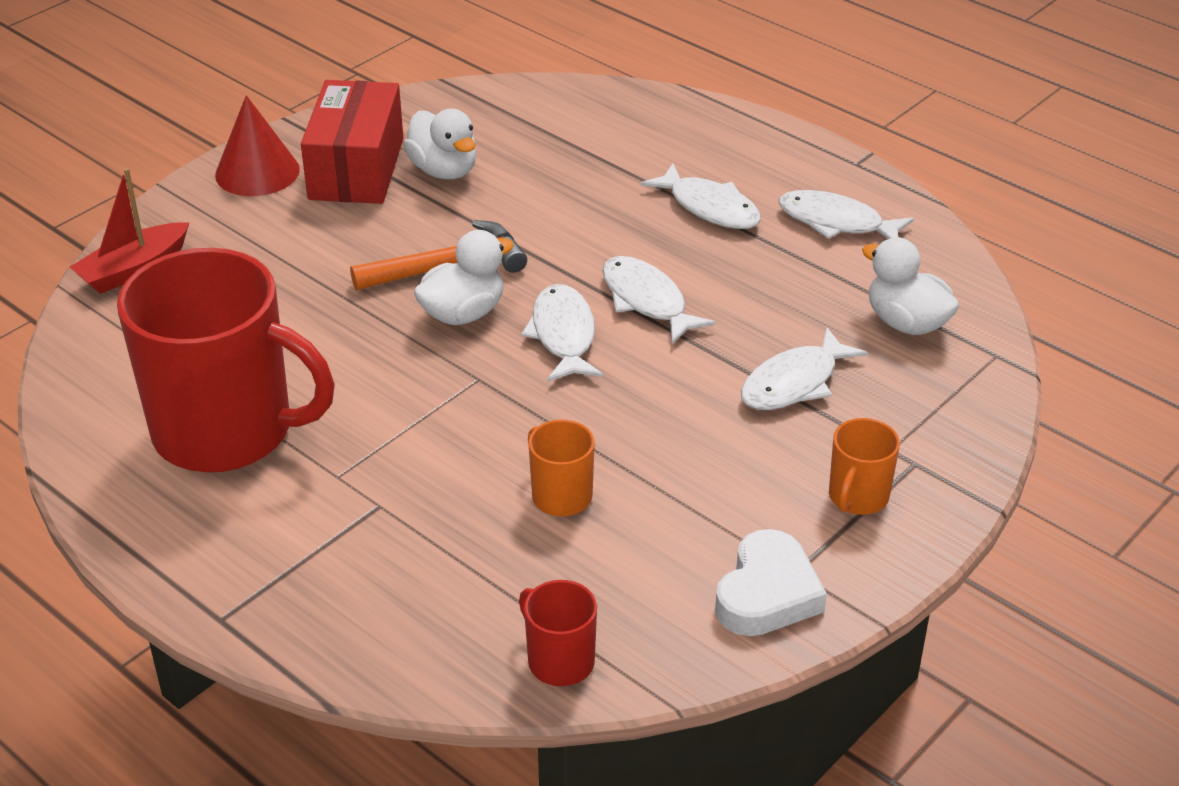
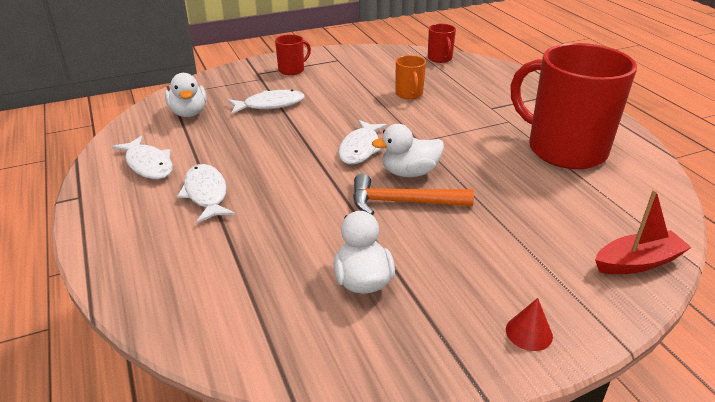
camera: 155 degrees left, 5 degrees down
(257, 172) = (529, 332): red cone -> red cone, size x0.56
(356, 168) = (436, 307): red box -> none
(647, 301) = (301, 153): white fish -> none
(767, 593) = (353, 57): white heart -> none
(857, 497) = (292, 70): orange mug -> red mug

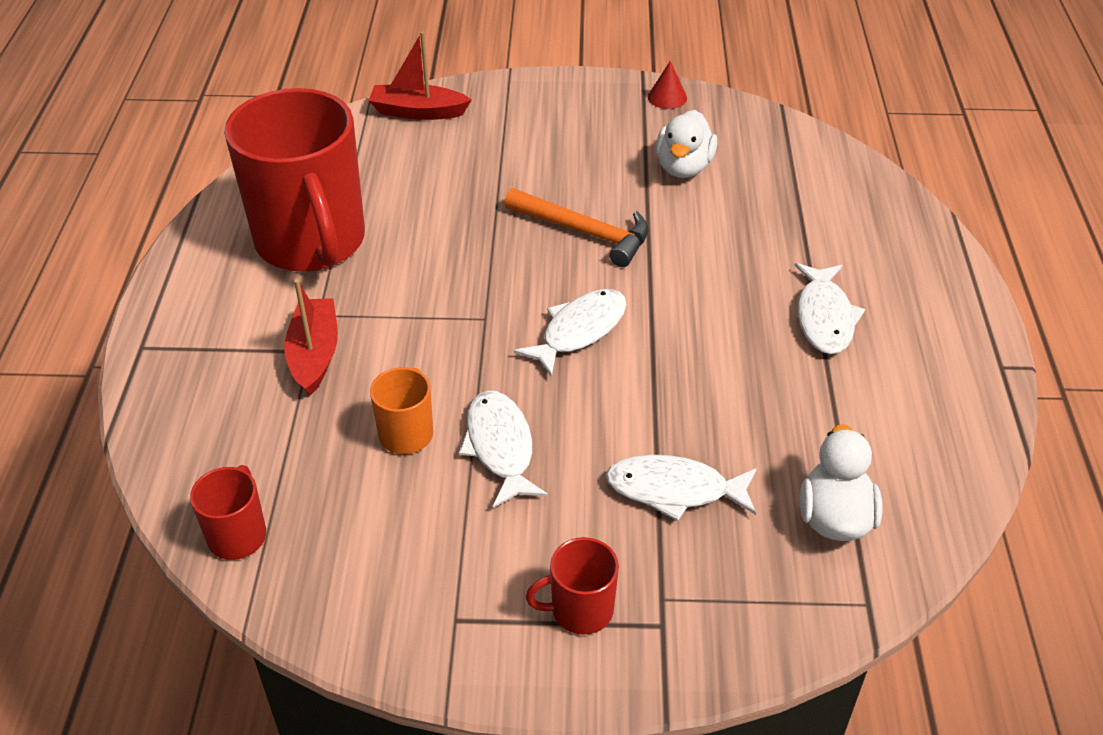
camera: 155 degrees left, 10 degrees up
(148, 164) = (907, 399): white fish -> white fish (500, 447)
(409, 173) = (544, 269): white duck -> none
(487, 107) = (314, 354): none -> red boat
(529, 332) = (573, 96): red cone -> red cone (667, 97)

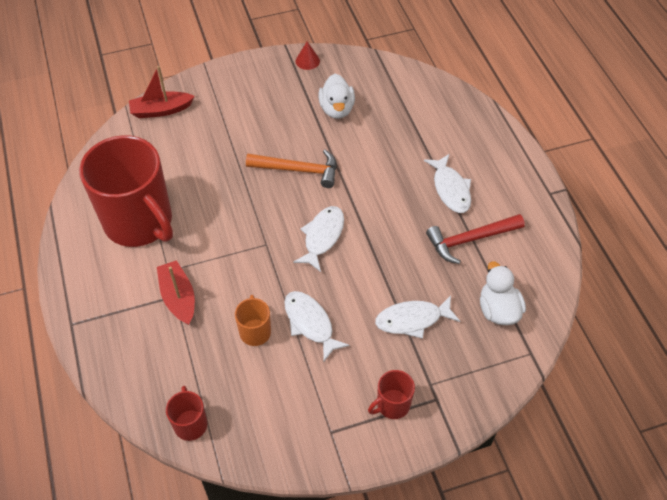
camera: 20 degrees left, 10 degrees up
(828, 399) = (470, 240): none -> red hammer

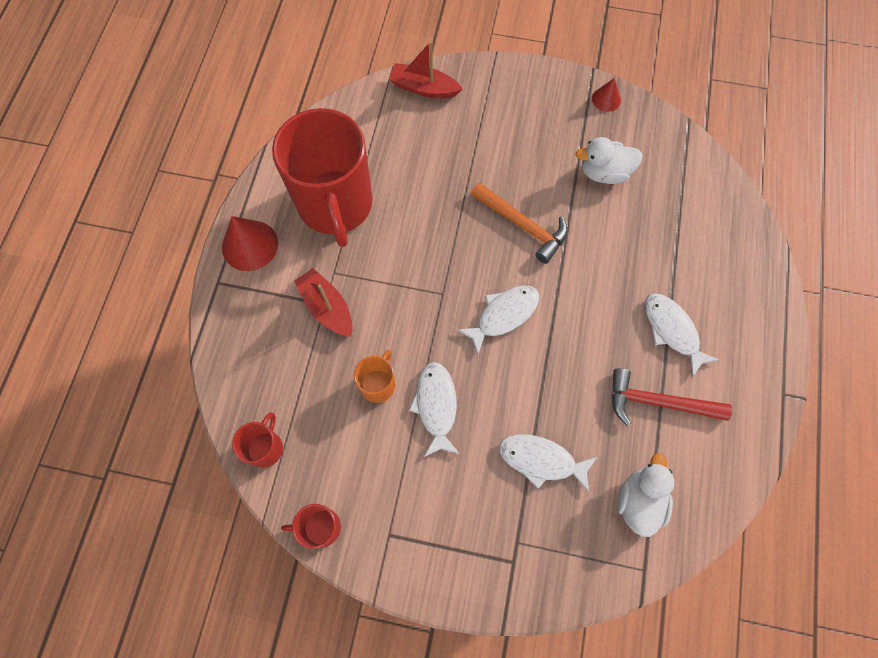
camera: 30 degrees right, 15 degrees up
(83, 284) = (250, 245): none -> red cone
(178, 297) = (327, 307): red boat -> red boat turned 45 degrees counterclockwise
(336, 109) = (604, 173): white duck -> white duck turned 60 degrees clockwise
(392, 405) = (465, 542): red mug -> red mug (320, 527)
(450, 189) = (672, 331): white fish -> white fish turned 135 degrees clockwise

